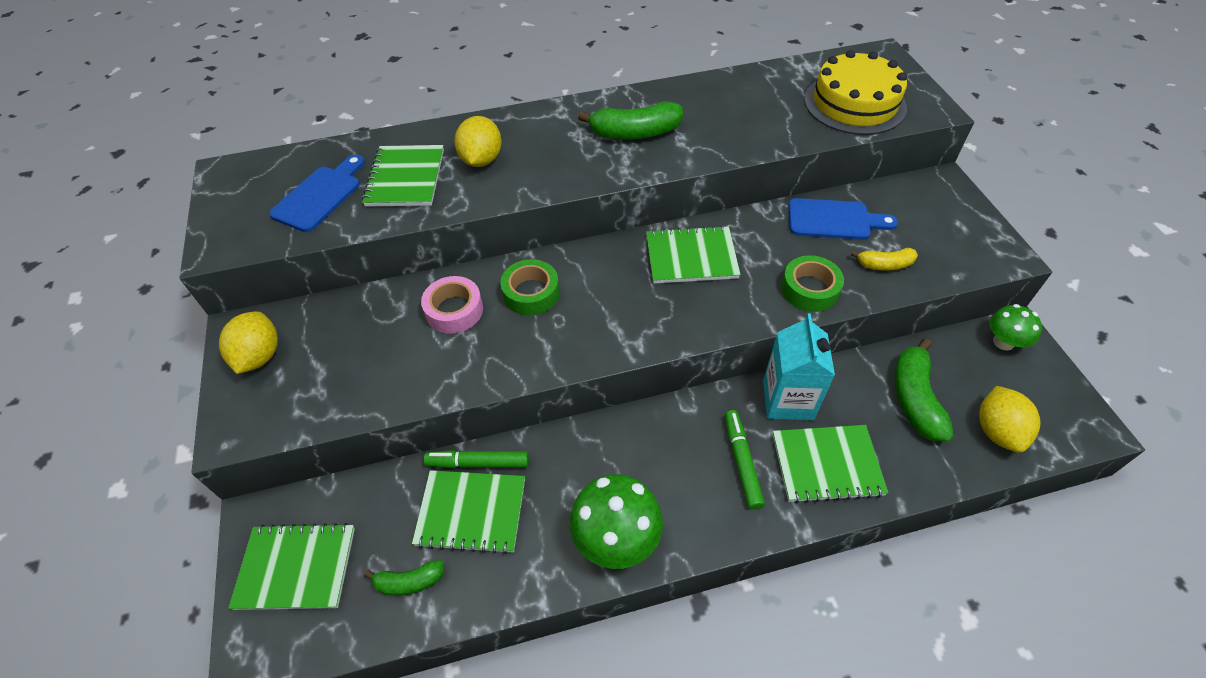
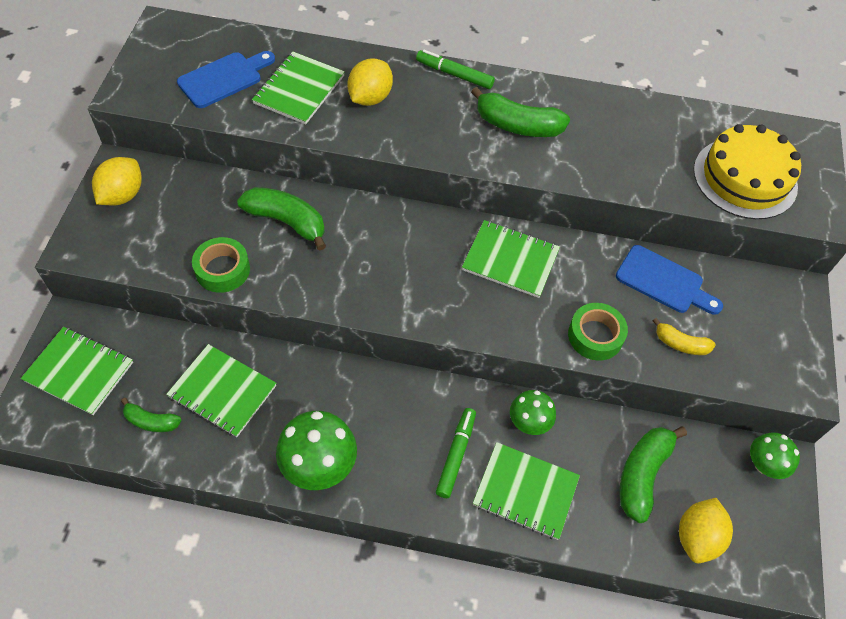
camera: 20 degrees right, 5 degrees up
(454, 310) = (286, 222): pink tape -> green banana
(478, 463) = (248, 355): green marker -> green marker (454, 74)
(531, 293) = (356, 234): green tape -> green tape (222, 270)
(787, 399) = (529, 422): turquoise carton -> green mushroom

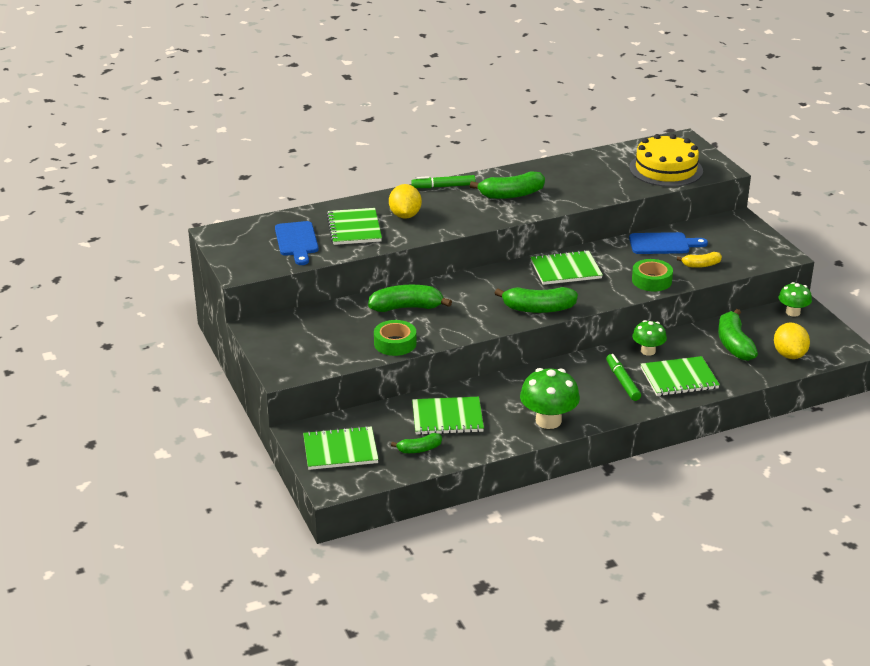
camera: 30 degrees left, 25 degrees down
(122, 195) = (279, 339): yellow lemon -> none
(224, 78) = (297, 241): blue cutting board -> blue cutting board turned 150 degrees clockwise
(421, 306) = (538, 309): none -> green banana

